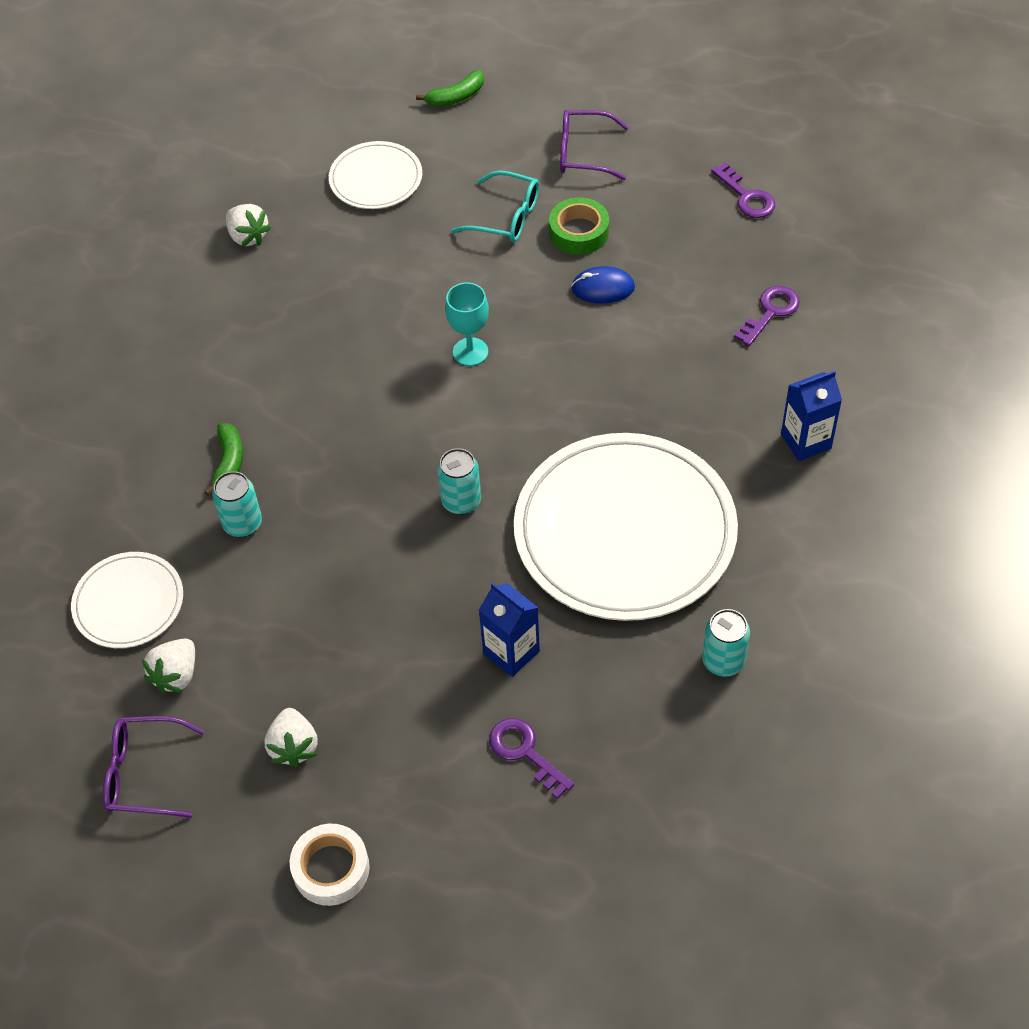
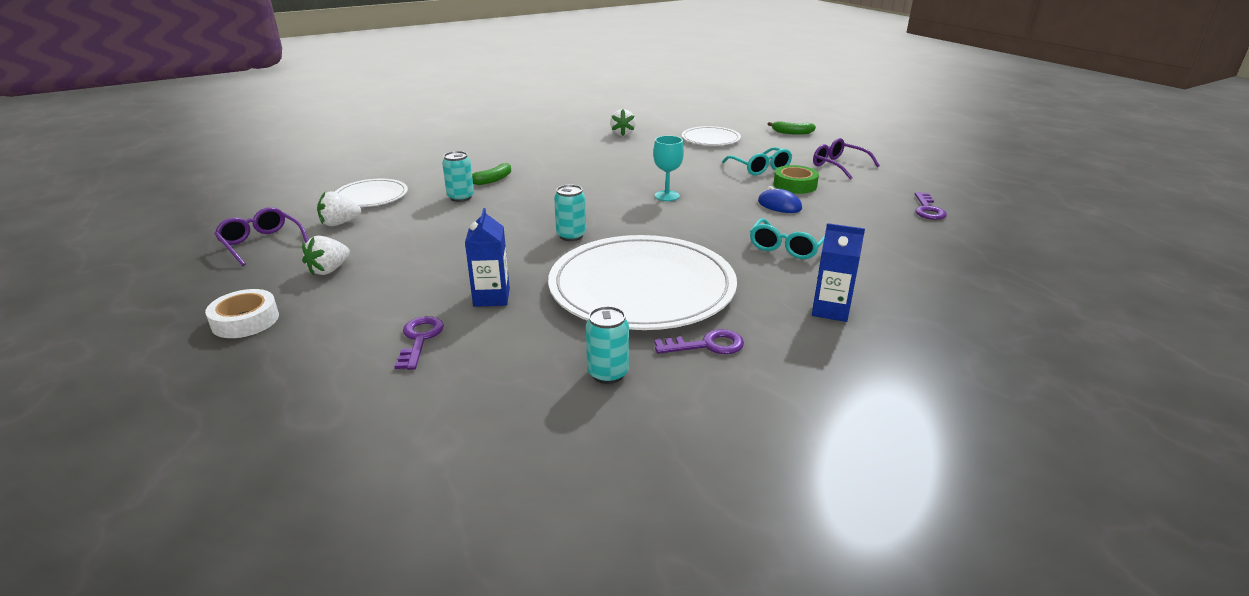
camera: 40 degrees right, 25 degrees down
(683, 365) = (787, 247): none -> turquoise glasses
(770, 312) = (882, 252): purple key -> purple key (707, 345)

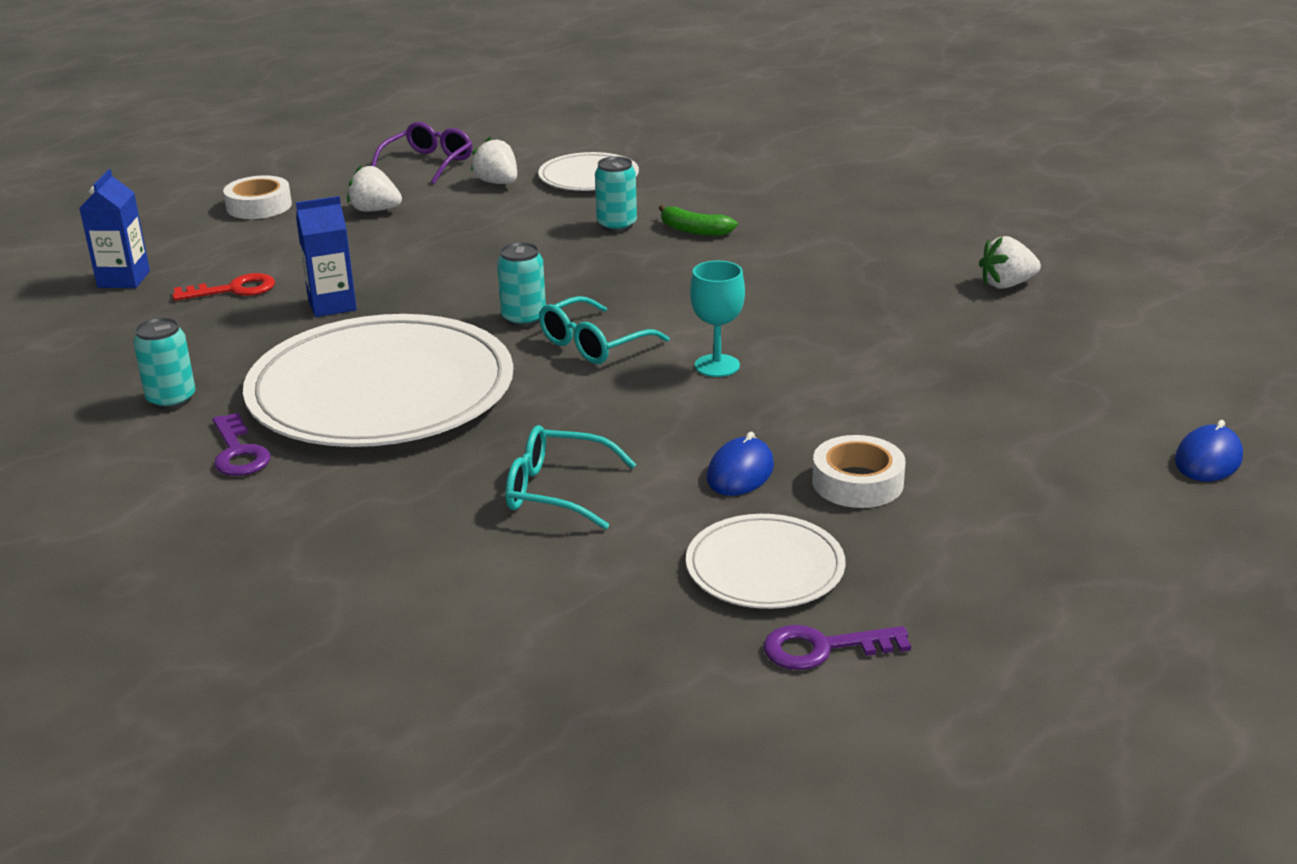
camera: 75 degrees right, 0 degrees up
(420, 339) = (233, 290): purple key -> red key
(710, 139) = (1061, 370): white plate -> white plate (765, 567)
(760, 168) = (927, 438): turquoise glasses -> turquoise glasses (594, 344)
(792, 133) = (1208, 459): green banana -> blue mouse
(795, 185) = (857, 482): green tape -> white tape
(830, 310) = (347, 540): blue carton -> blue carton (123, 279)
(839, 166) = (1020, 530): purple glasses -> none

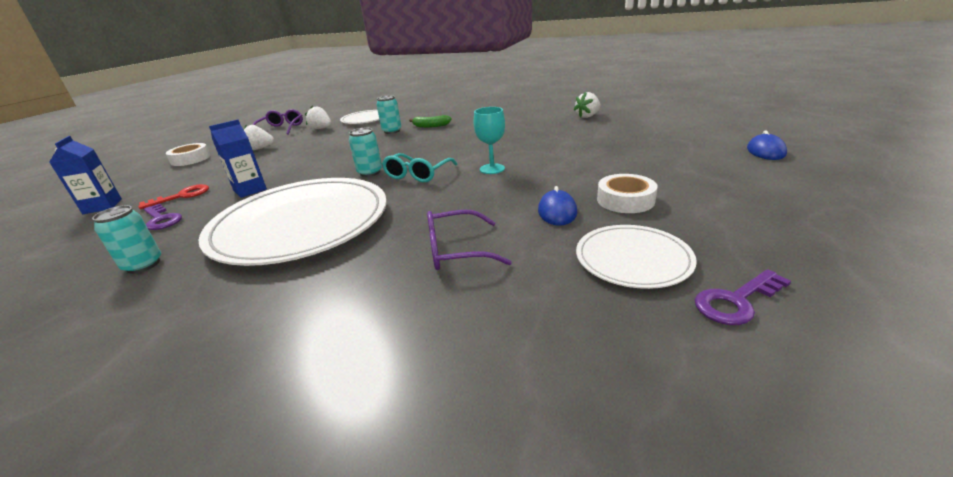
camera: 20 degrees left, 0 degrees up
(238, 452) = (205, 287): purple key -> purple key (161, 219)
(557, 491) = (457, 250): turquoise glasses -> purple glasses

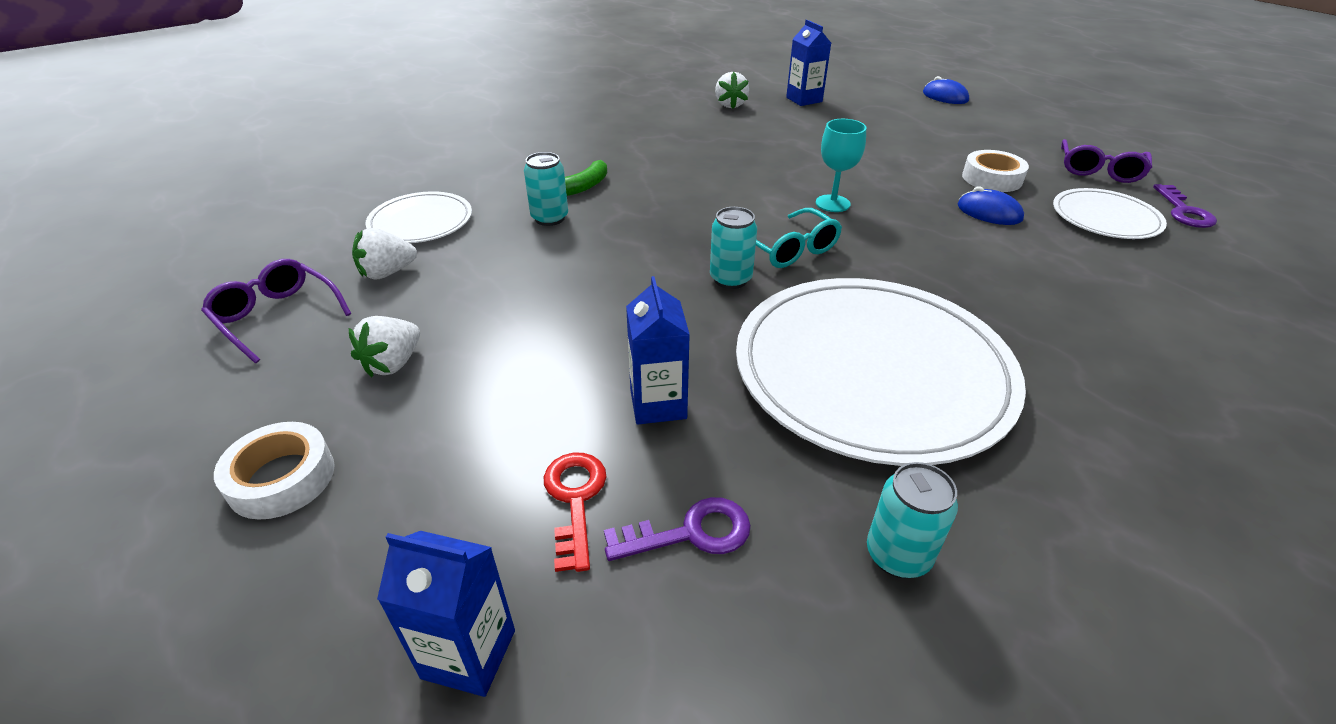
camera: 60 degrees left, 10 degrees up
(457, 250) = (1037, 284): purple glasses -> purple glasses (1099, 170)
(640, 125) = (804, 99): none -> blue carton

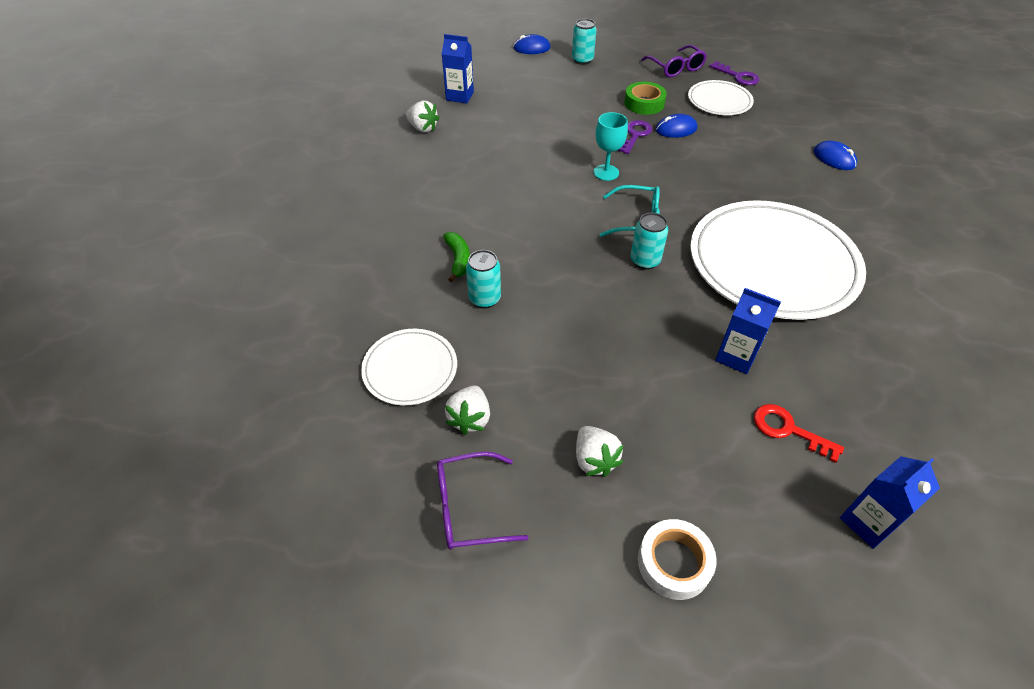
camera: 50 degrees left, 10 degrees up
(690, 533) = (840, 398): purple key -> purple key (635, 135)
(898, 555) = (896, 337): turquoise can -> turquoise can (582, 60)
(992, 178) = (644, 103): white tape -> green tape
(1190, 346) = (834, 158): none -> blue mouse

